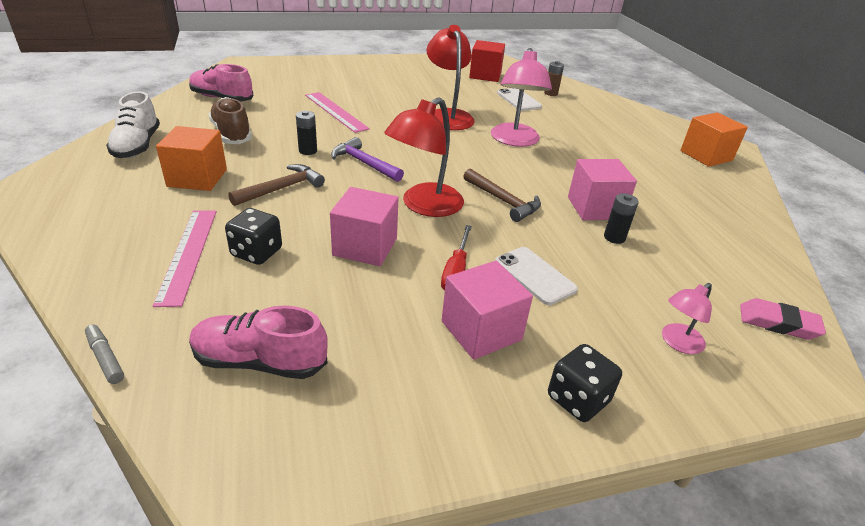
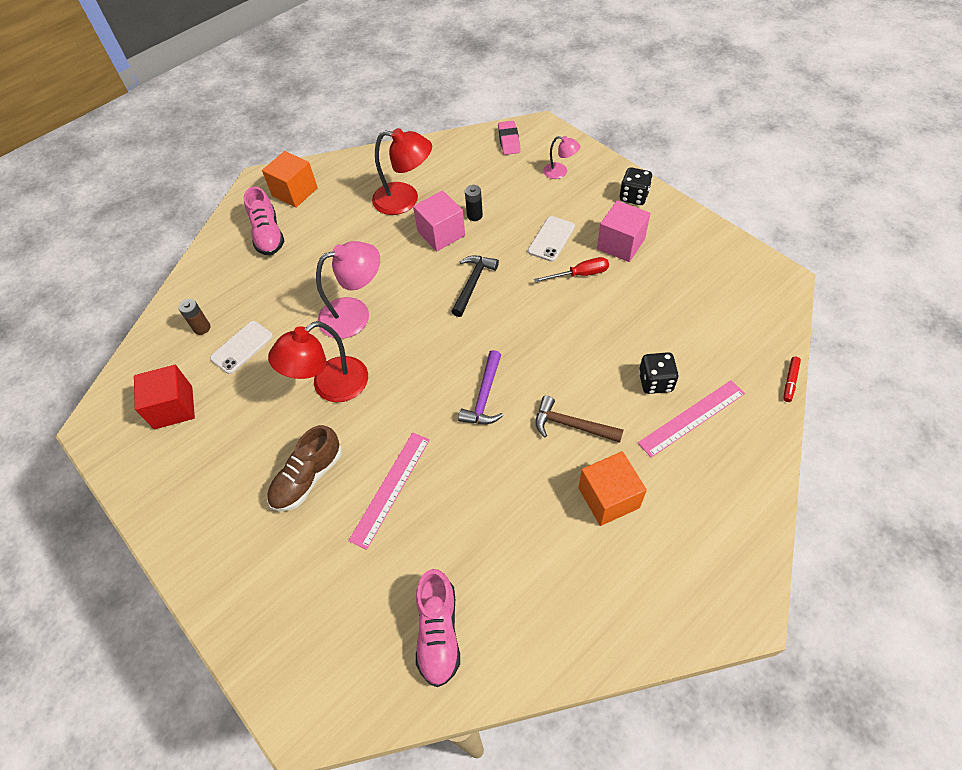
camera: 110 degrees left, 20 degrees up
(105, 358) = (790, 381): grey marker -> red marker
(137, 146) = (603, 604): white shoe -> none
(232, 134) = (514, 542): brown shoe -> brown shoe (307, 478)
(260, 361) = (727, 317): pink shoe -> pink shoe (268, 235)
(308, 151) = (496, 452): black battery -> none
(365, 247) = (596, 330): pink cube -> none
(424, 206) = (519, 324): red lamp -> red lamp (405, 200)
(503, 201) = (473, 283): brown hammer -> black hammer

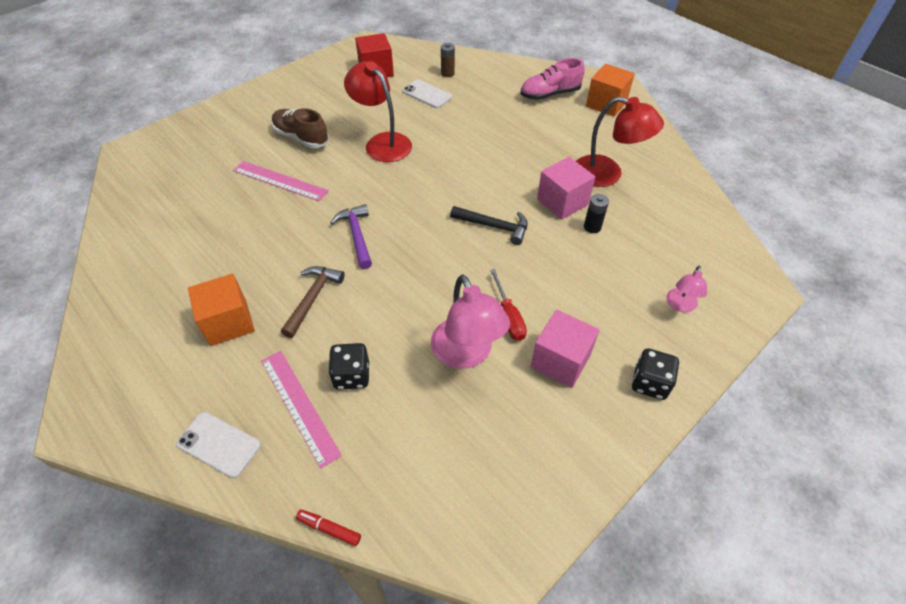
camera: 85 degrees right, 5 degrees down
(355, 314) = (457, 150): pink lamp -> pink lamp (466, 354)
(405, 200) = (607, 174): red lamp -> red lamp turned 75 degrees counterclockwise
(438, 632) = (155, 211): pink shoe -> none
(484, 396) = (357, 235): purple hammer -> purple hammer turned 60 degrees clockwise
(509, 140) = (727, 257): pink eraser -> none
(551, 239) = (563, 292): white phone -> white phone (219, 444)

